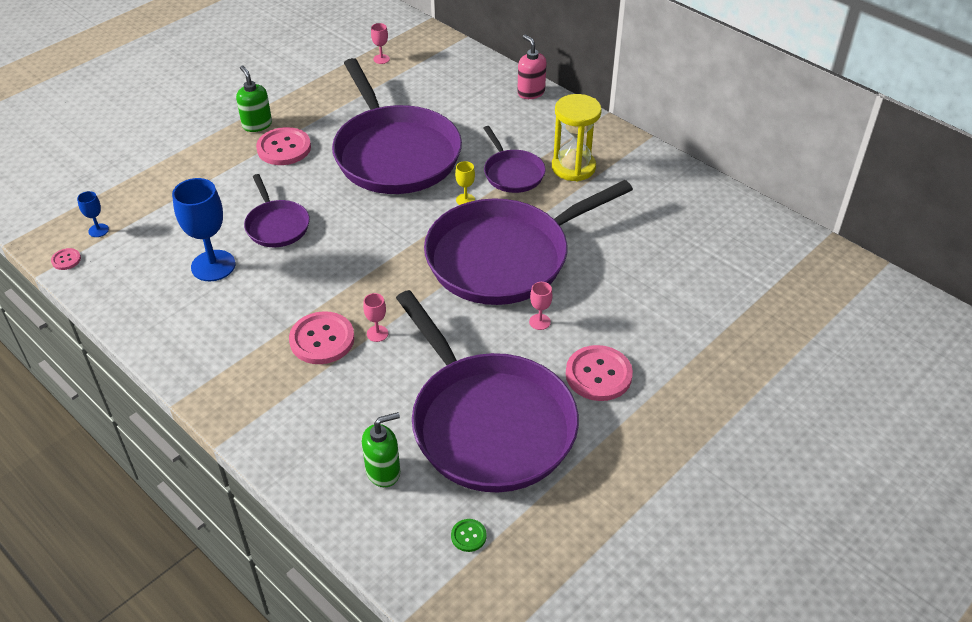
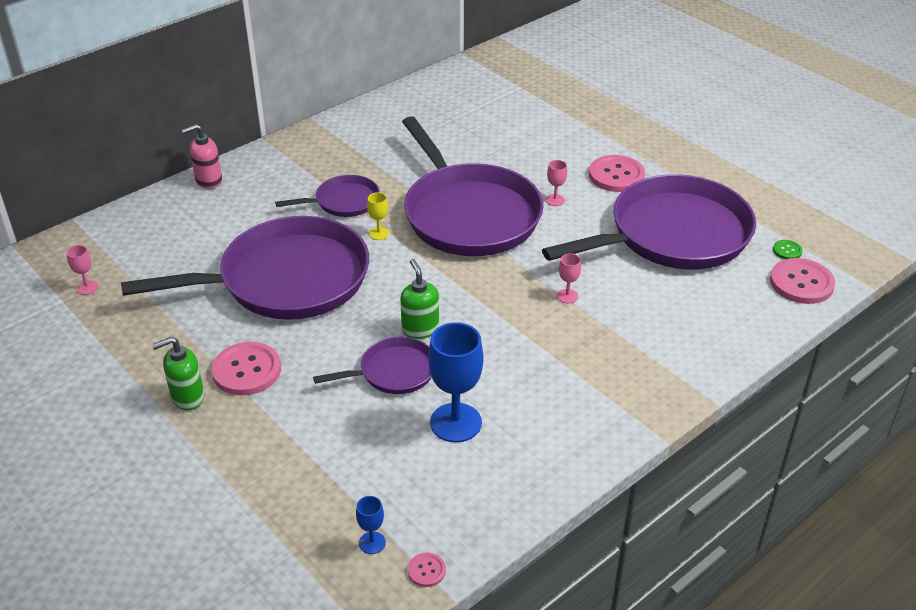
camera: 85 degrees left, 5 degrees down
(322, 339) = (575, 333): pink button -> pink button (801, 283)
(383, 471) = (731, 294): green soap dispenser -> green soap dispenser (420, 329)
(573, 167) = (344, 165): yellow hourglass -> none

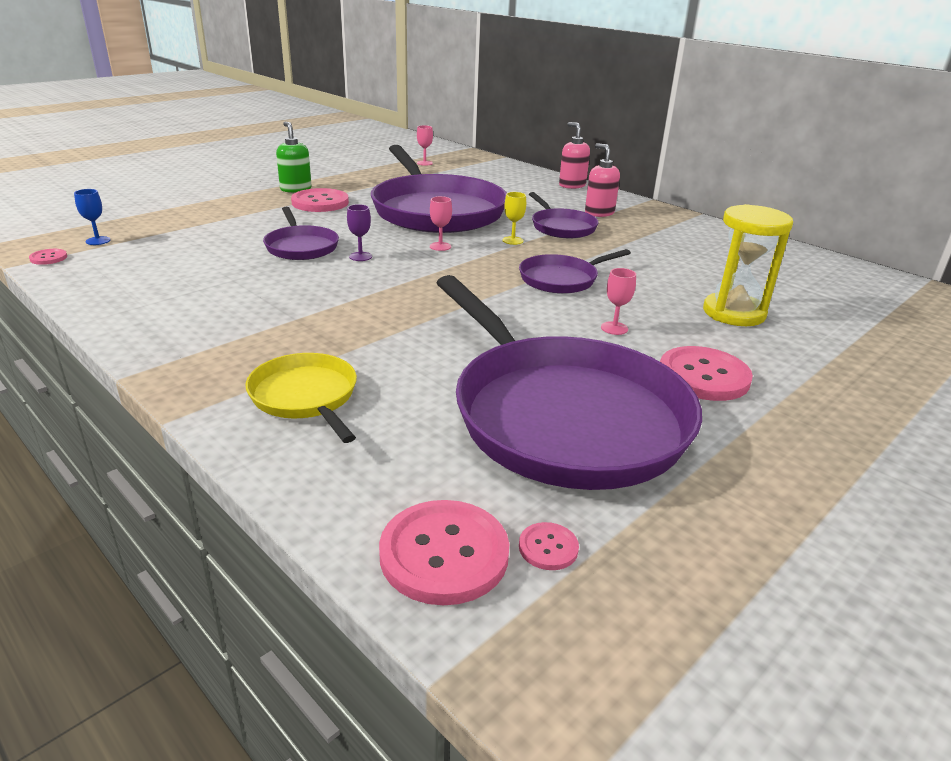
camera: 85 degrees right, 10 degrees down
(303, 175) = (599, 213): none -> pink soap dispenser
(420, 329) = (360, 256): green soap dispenser -> purple goblet
(455, 422) = (219, 269): blue goblet -> none
(469, 214) = (561, 279): purple pan -> purple pan, size x0.47
(524, 145) = (734, 313): none -> yellow hourglass
(567, 296) = (409, 328): pink goblet -> pink goblet (440, 246)
(673, 341) = (305, 397): none -> yellow pan
(787, 251) = (548, 548): green button -> pink button

